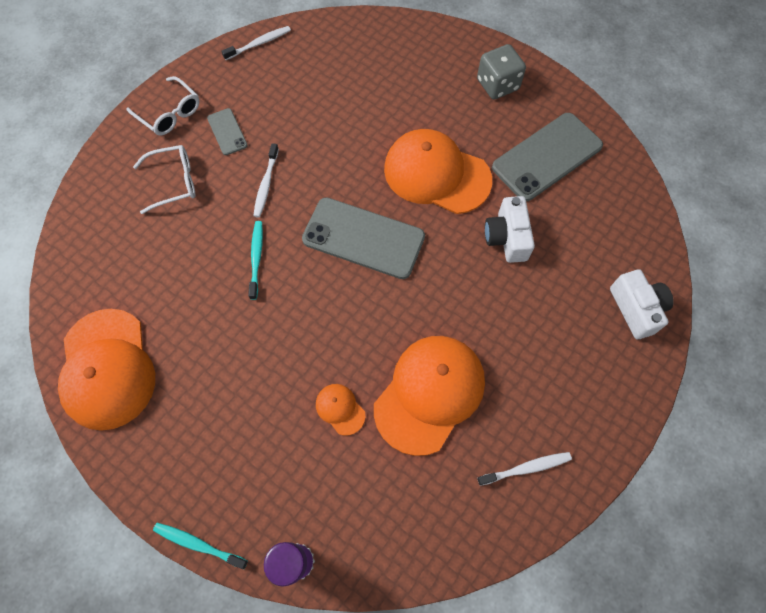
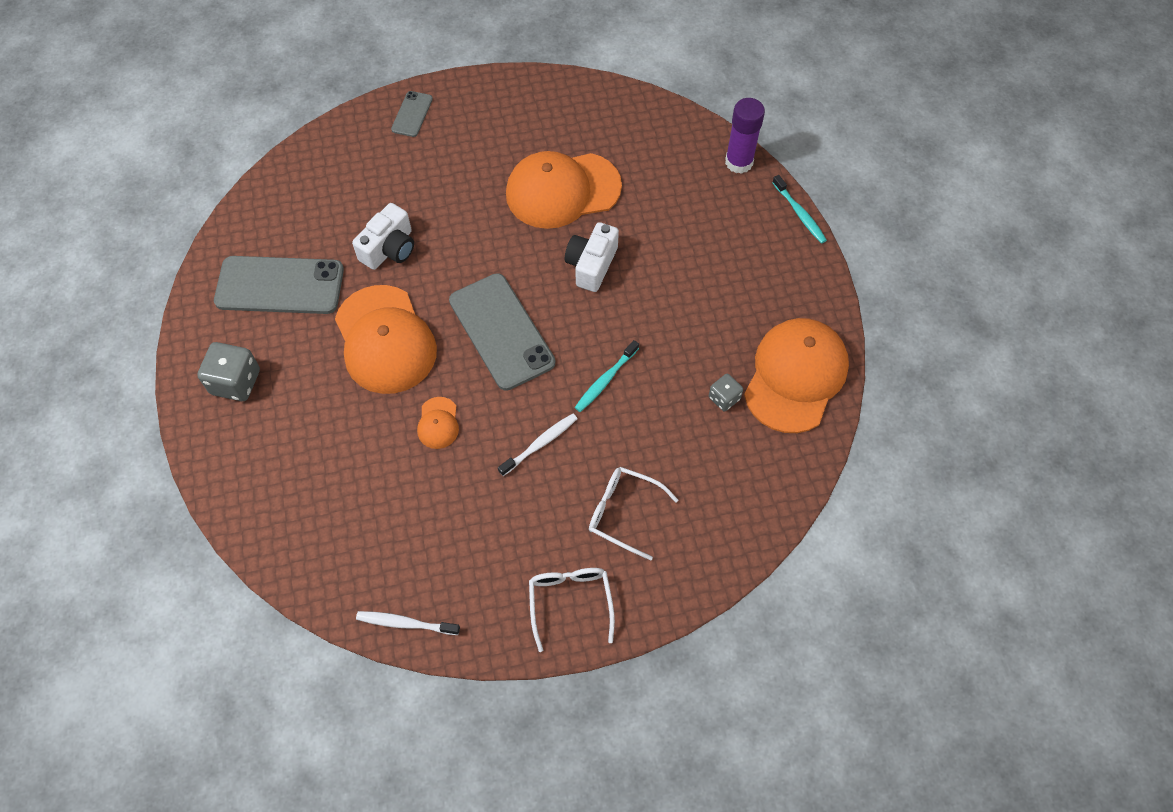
camera: 140 degrees left, 5 degrees down
(155, 309) = (724, 398): none -> grey dice
(227, 132) = (530, 531): grey phone -> grey phone (412, 114)
(340, 409) = (635, 225): orange cap -> orange cap (438, 423)
(526, 468) = (543, 110): white toothbrush -> none
(636, 309) = (360, 138): white camera -> white camera (591, 265)

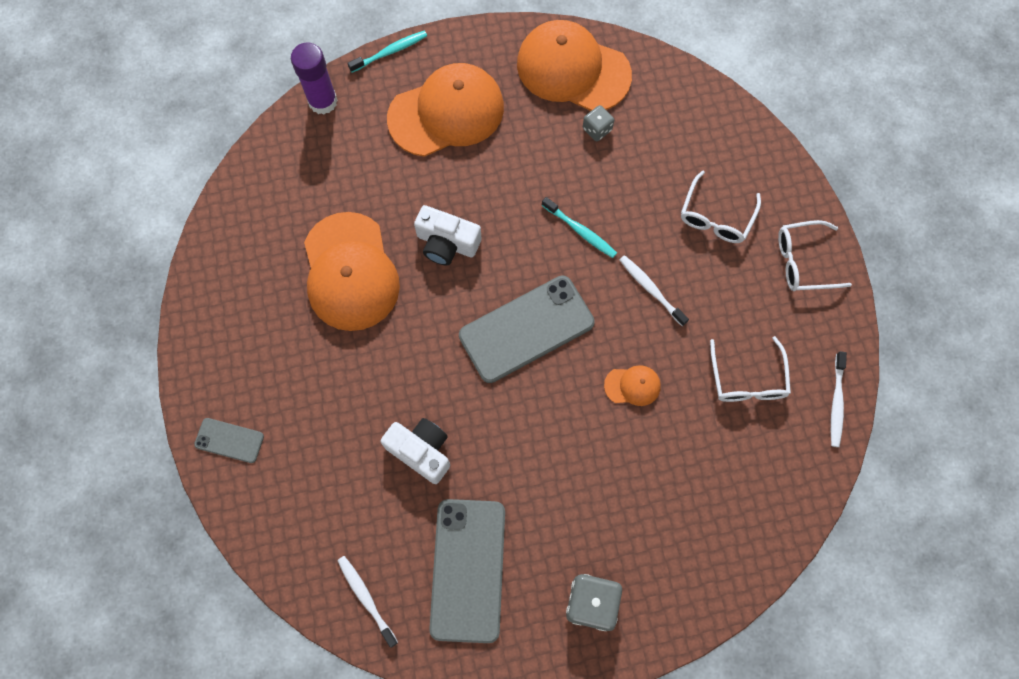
camera: 90 degrees left, 10 degrees up
(267, 213) = (366, 598): none -> white toothbrush
(385, 340) = (537, 446): orange cap -> orange cap (446, 113)
(438, 533) = (747, 379): none -> white glasses

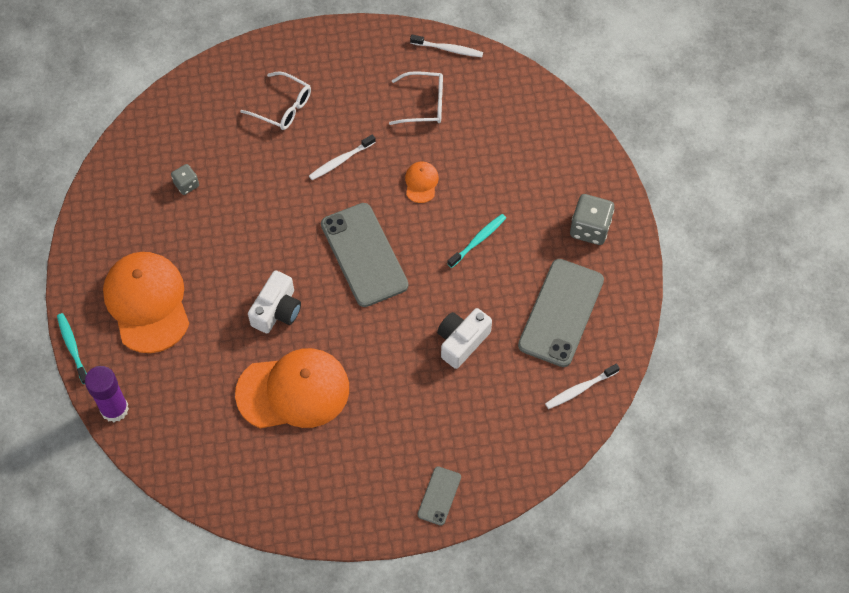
camera: 85 degrees left, 10 degrees down
(468, 569) = (561, 312): grey phone -> grey phone turned 75 degrees counterclockwise
(573, 69) = (123, 197): orange cap -> none
(580, 231) = (281, 206): turquoise toothbrush -> turquoise toothbrush (478, 240)
(804, 261) = (331, 53): white glasses -> none

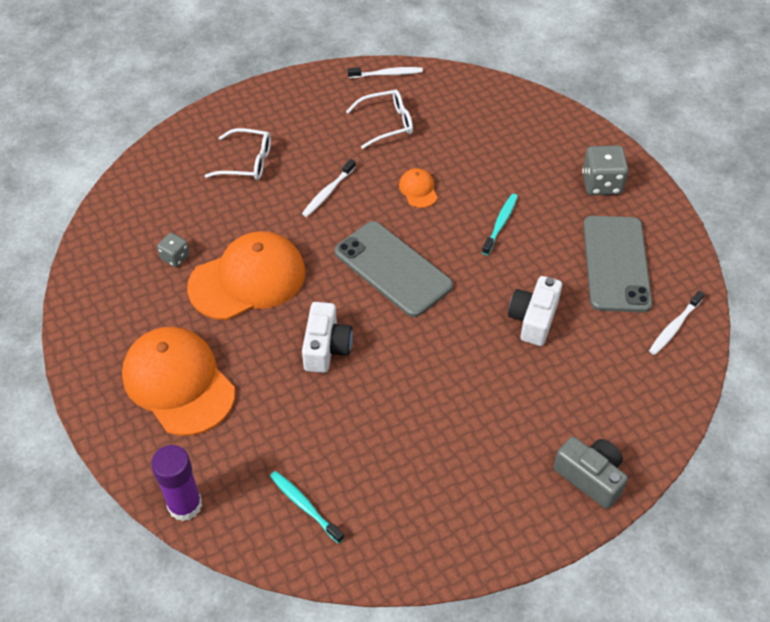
camera: 20 degrees left, 10 degrees down
(72, 347) = (109, 455): turquoise toothbrush -> turquoise toothbrush (304, 506)
(293, 391) = (381, 421): orange cap -> orange cap (248, 279)
(439, 496) = (590, 477): grey phone -> grey camera

